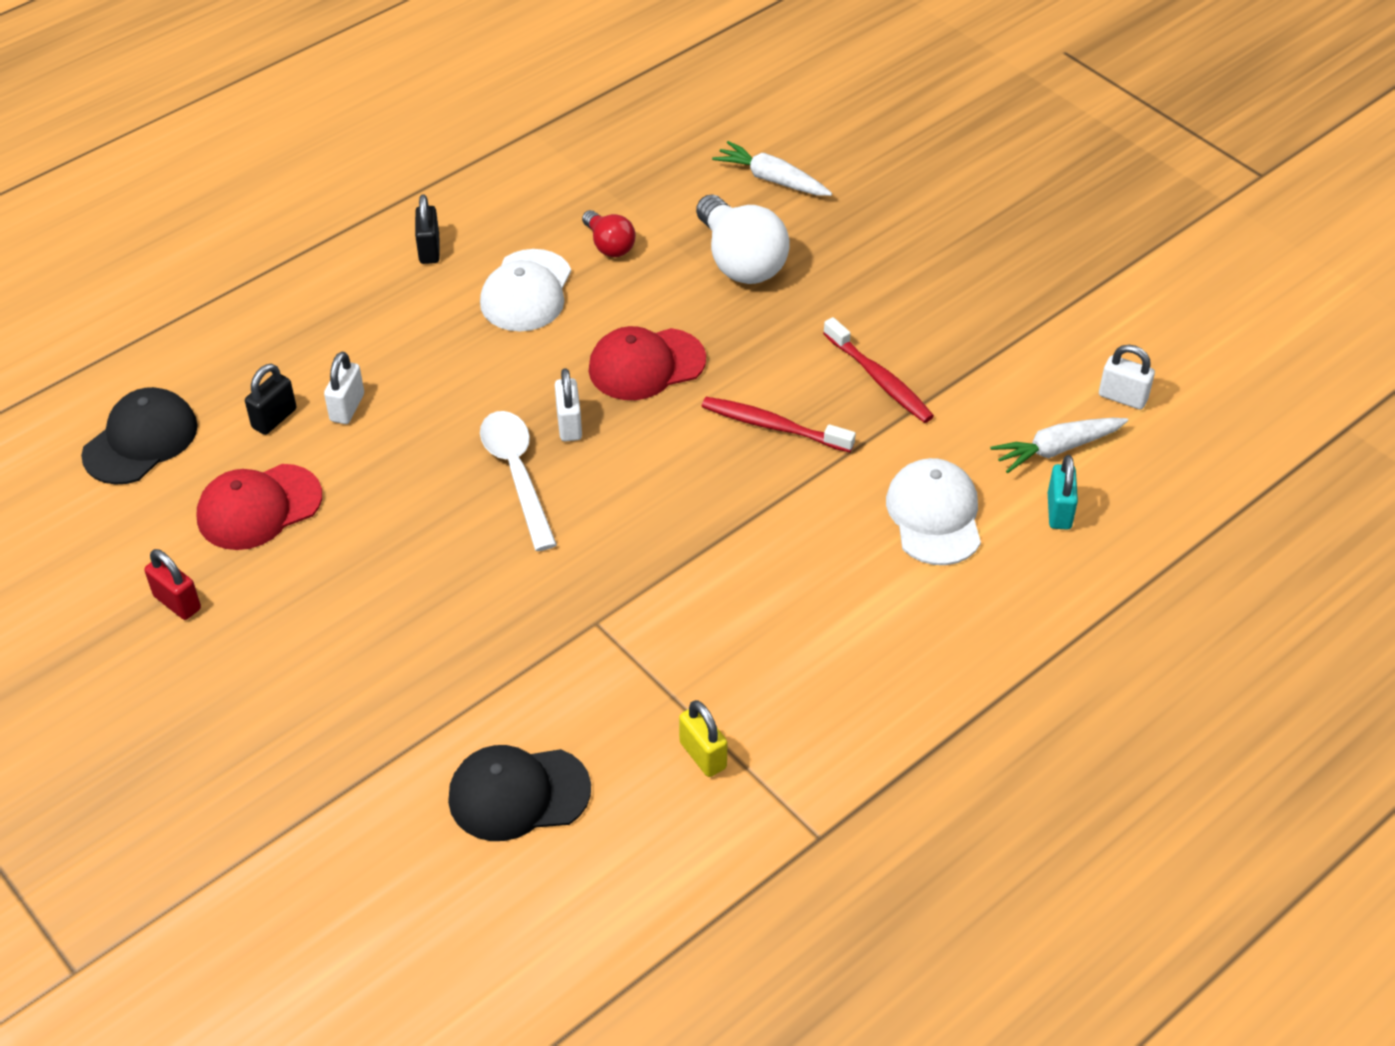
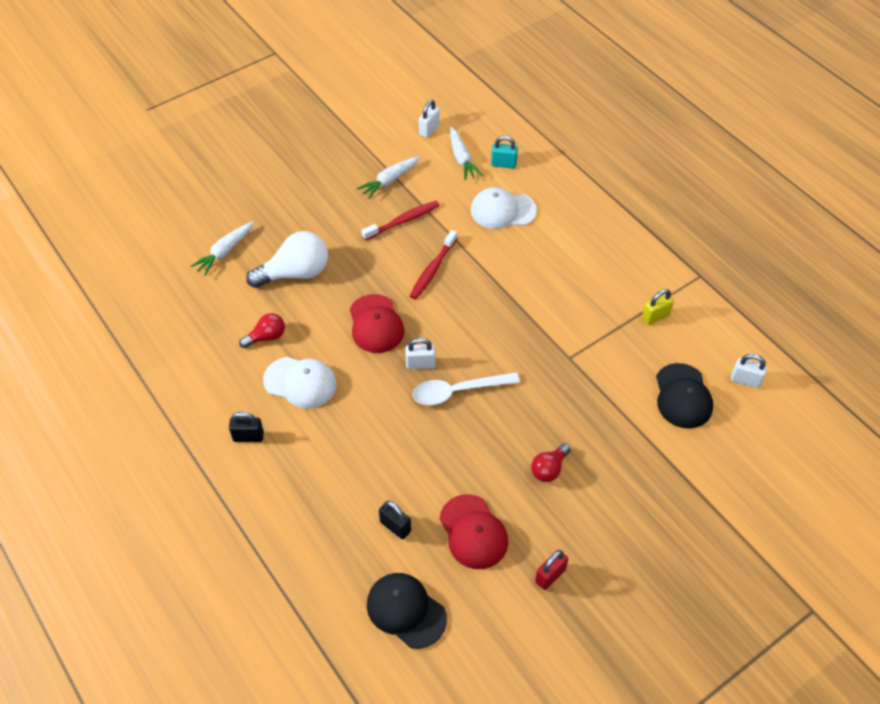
camera: 85 degrees left, 5 degrees up
(347, 407) = (391, 483): white padlock -> white padlock (745, 380)
(367, 597) = (549, 469): none -> red light bulb
(974, 354) = (390, 181): none -> white carrot

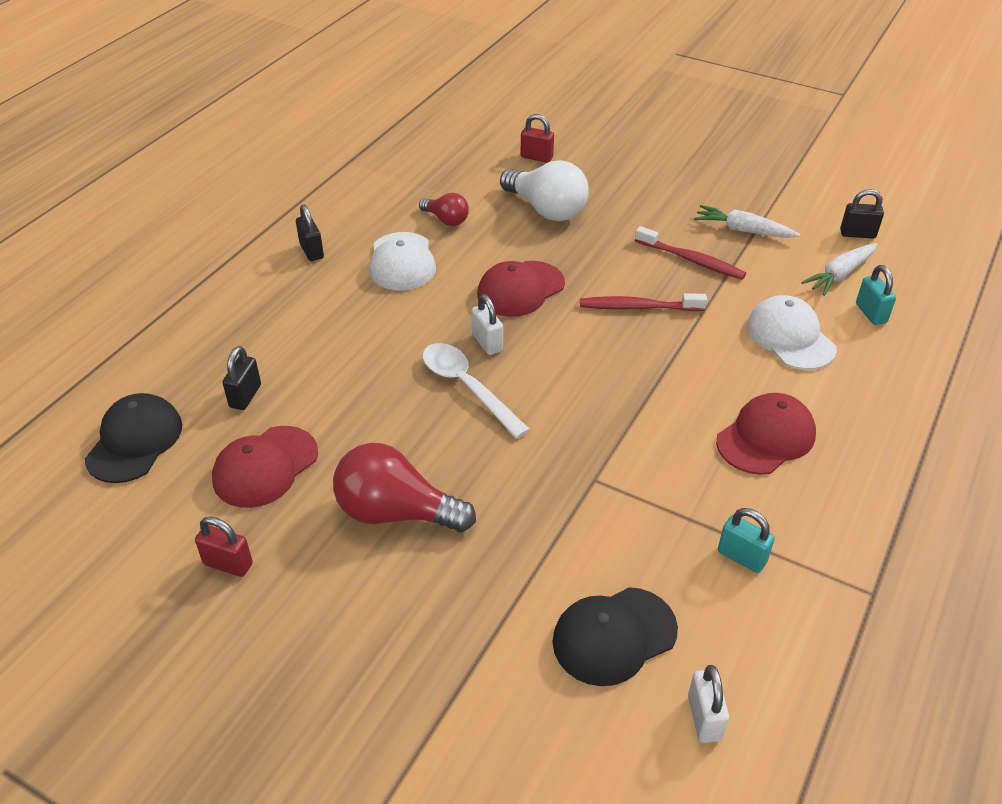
camera: 65 degrees right, 10 degrees down
(225, 252) = (536, 157): white carrot -> red padlock
(429, 130) = (857, 234): white padlock -> black padlock
(549, 469) = (396, 512): red light bulb -> red light bulb, size x1.81
(577, 263) = (766, 437): none -> red cap
(655, 317) = (741, 557): yellow padlock -> turquoise padlock

